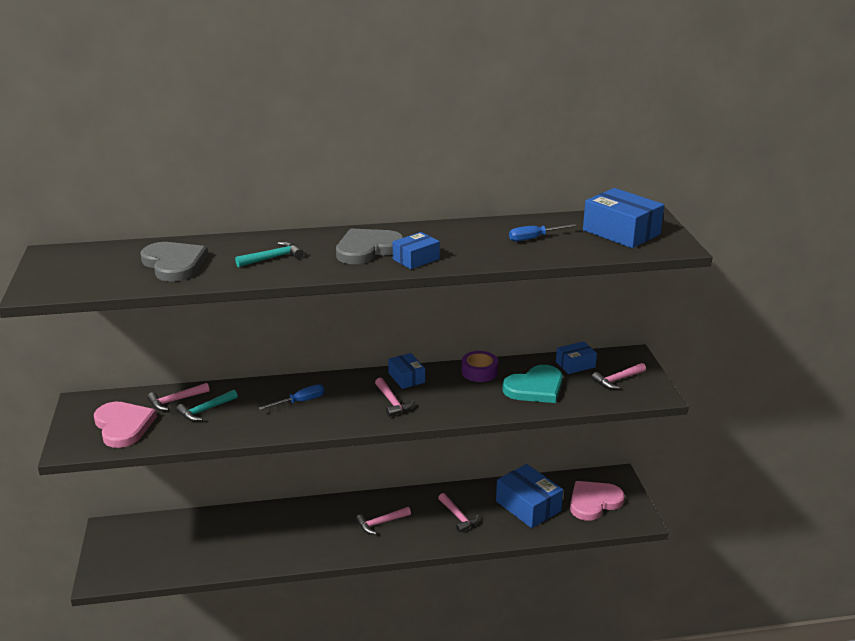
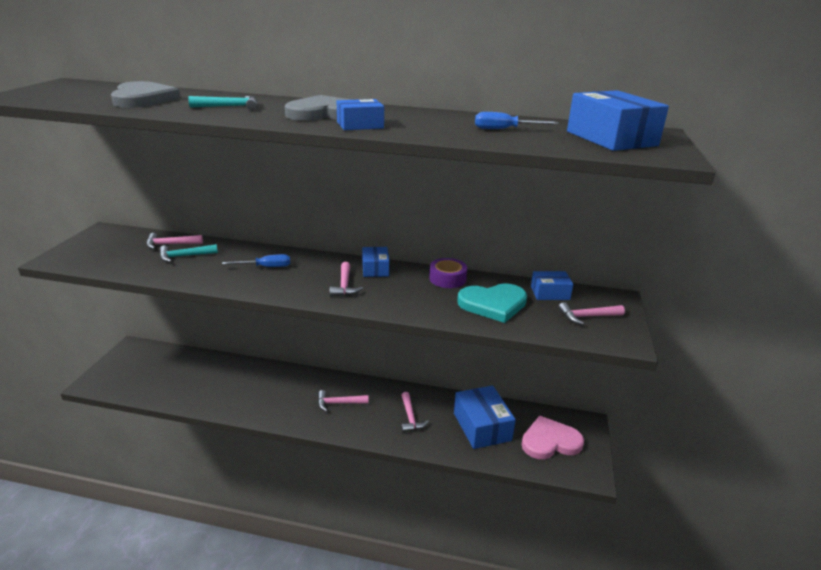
camera: 20 degrees right, 0 degrees up
(123, 426) = (111, 253): pink heart -> none

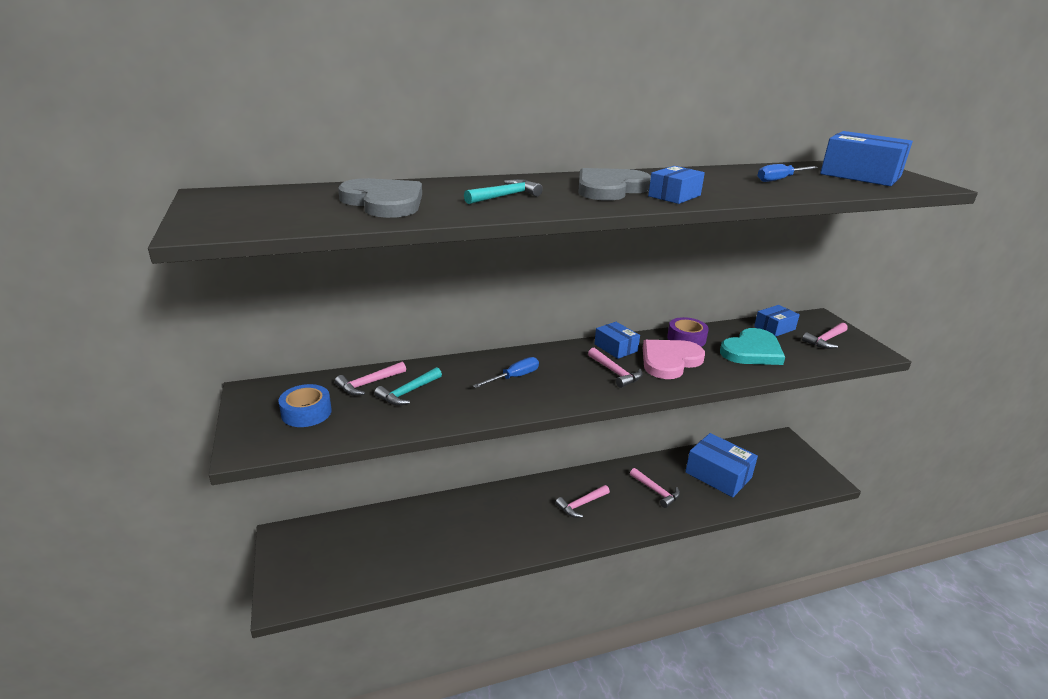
camera: 30 degrees left, 0 degrees up
(111, 250) = (306, 412): none -> blue tape
(550, 441) = (777, 466): pink heart -> pink heart (669, 361)

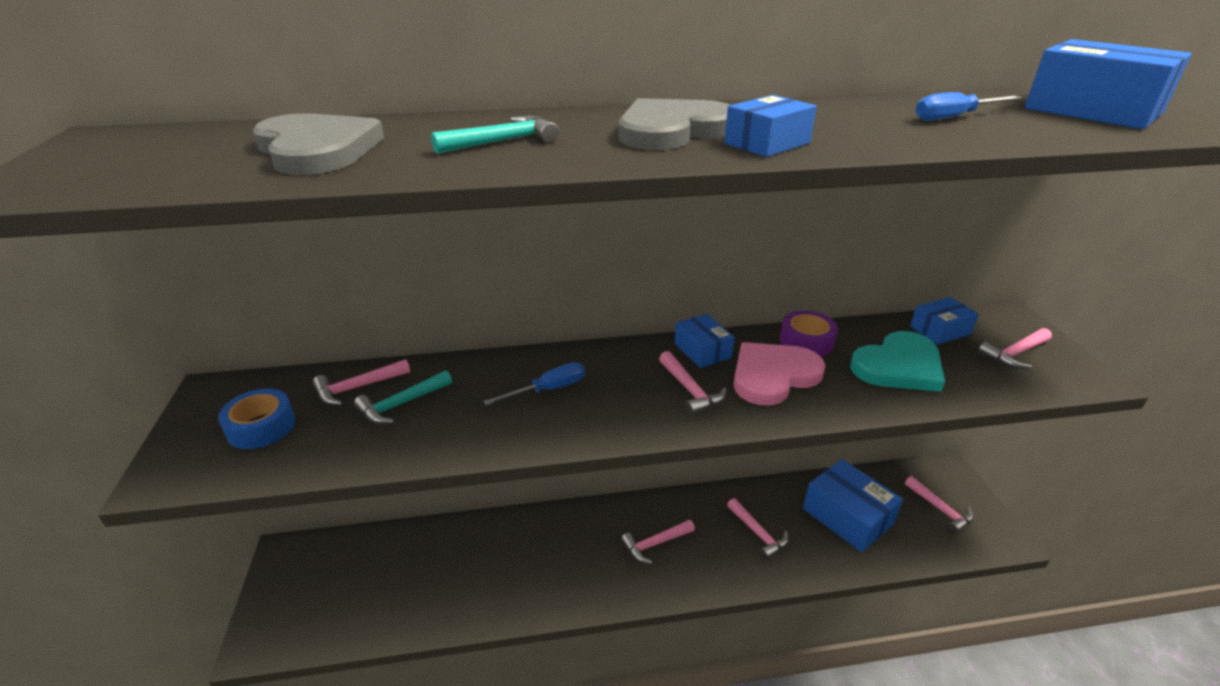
camera: 10 degrees right, 5 degrees up
(782, 465) = (940, 510): none -> pink hammer

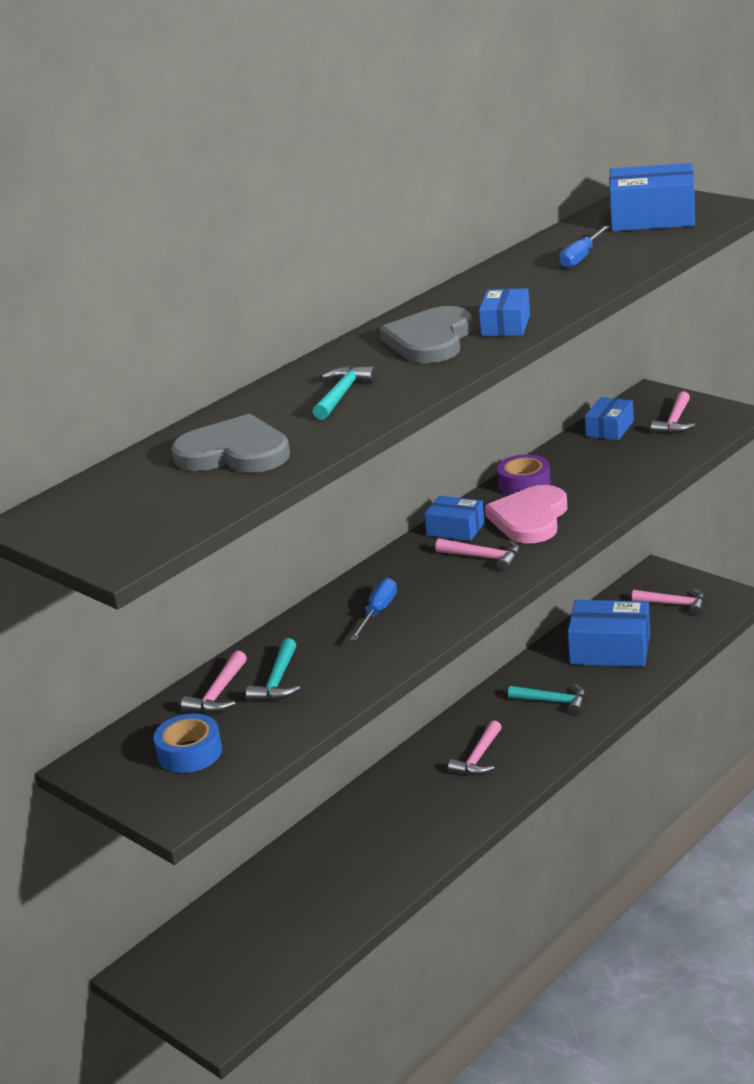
camera: 35 degrees left, 5 degrees down
(758, 534) = (553, 701): pink hammer -> turquoise hammer
(899, 366) = (608, 468): turquoise heart -> none

